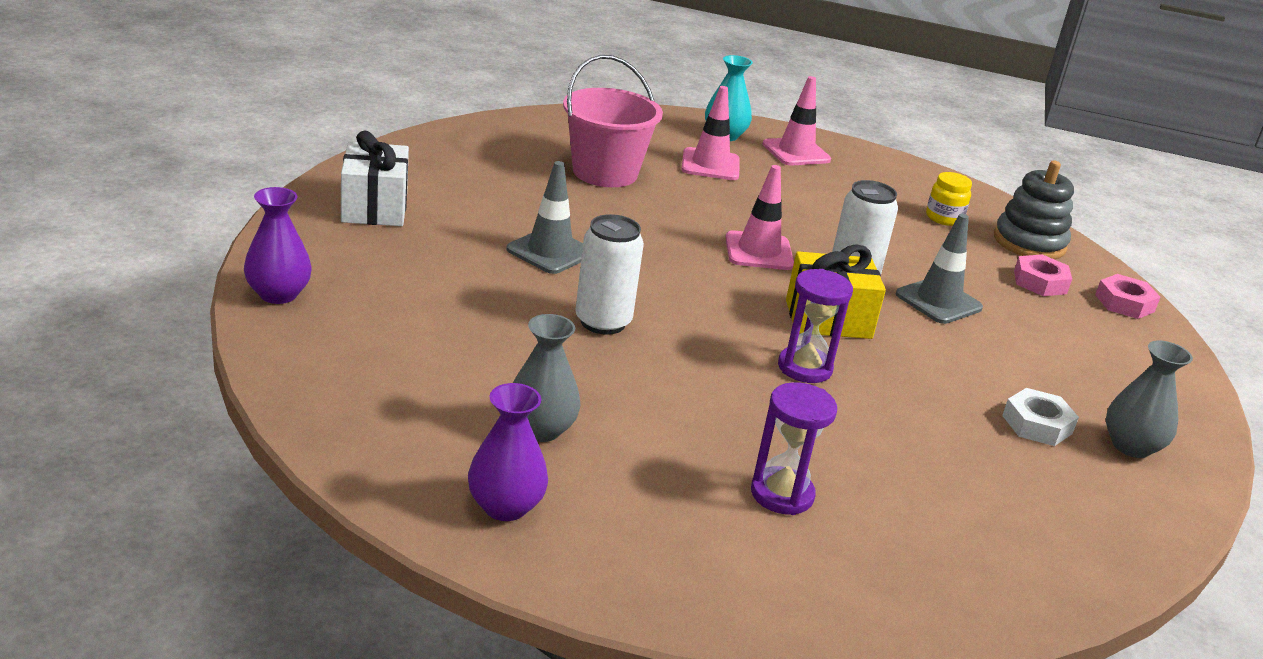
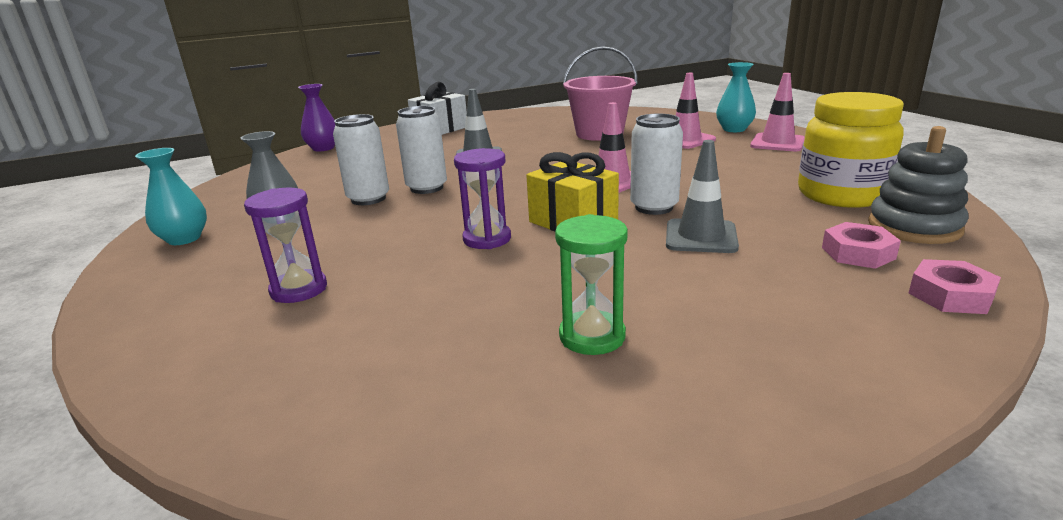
camera: 55 degrees right, 5 degrees down
(505, 506) = (184, 239): purple vase -> turquoise vase
(576, 362) = (368, 199): none -> white can
(944, 218) = (841, 195): yellow jar -> yellow jar, size x2.13
(1037, 424) = (592, 336): white nut -> green hourglass
(1131, 446) = (659, 396): grey vase -> none

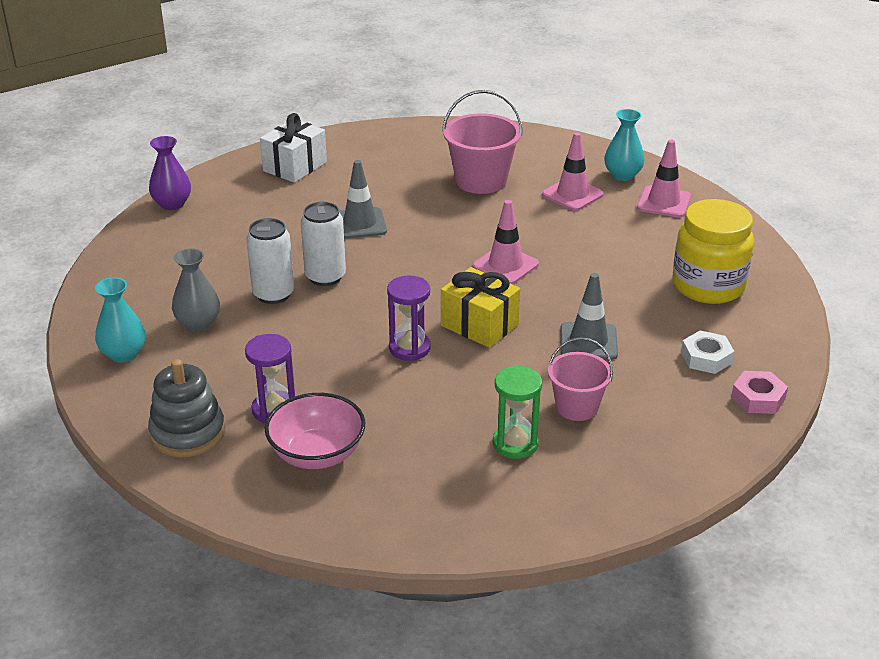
camera: 10 degrees left, 10 degrees up
(317, 337) = (317, 454): none -> pink bowl
(654, 207) = (548, 304): white can -> none
(684, 297) = (577, 407): none -> pink bucket
(858, 253) = (706, 358): pink nut -> white nut
(914, 227) = (755, 327): grey stacking toy -> grey stacking toy (188, 433)

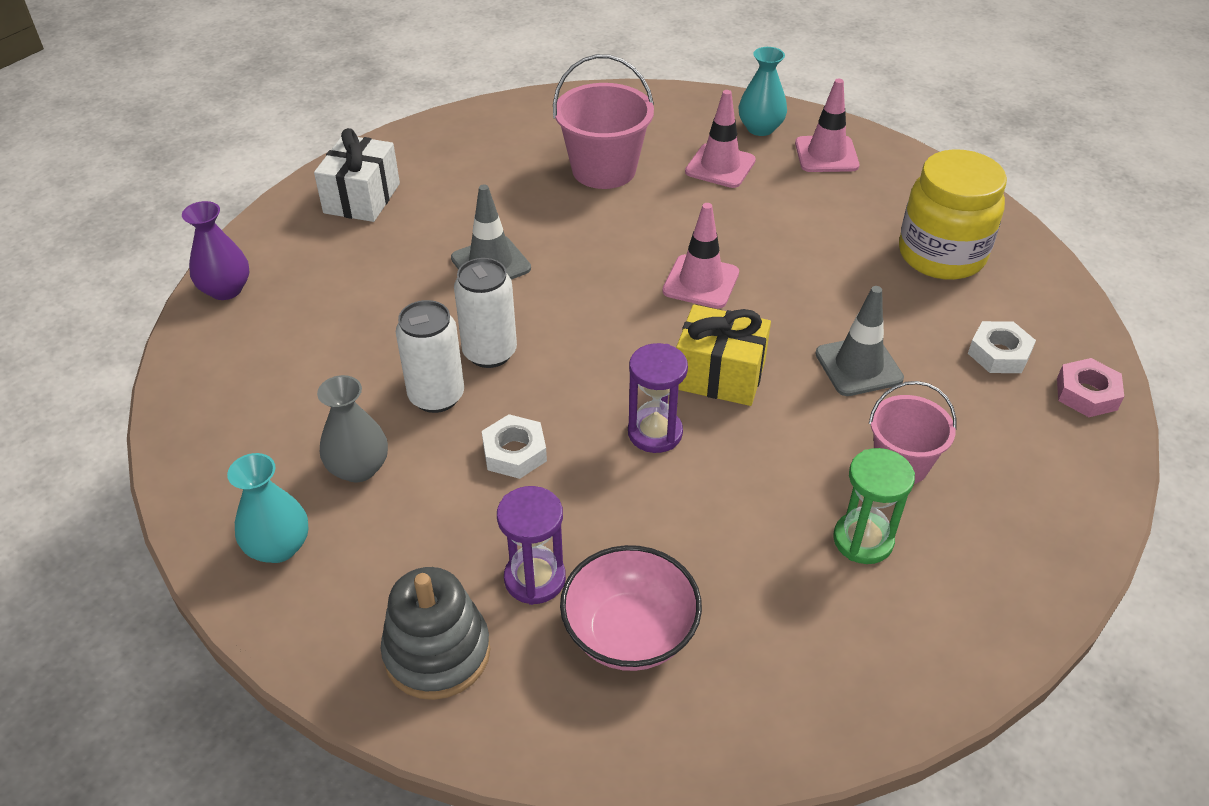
camera: 20 degrees left, 10 degrees up
(305, 338) = (514, 452): none -> white nut

